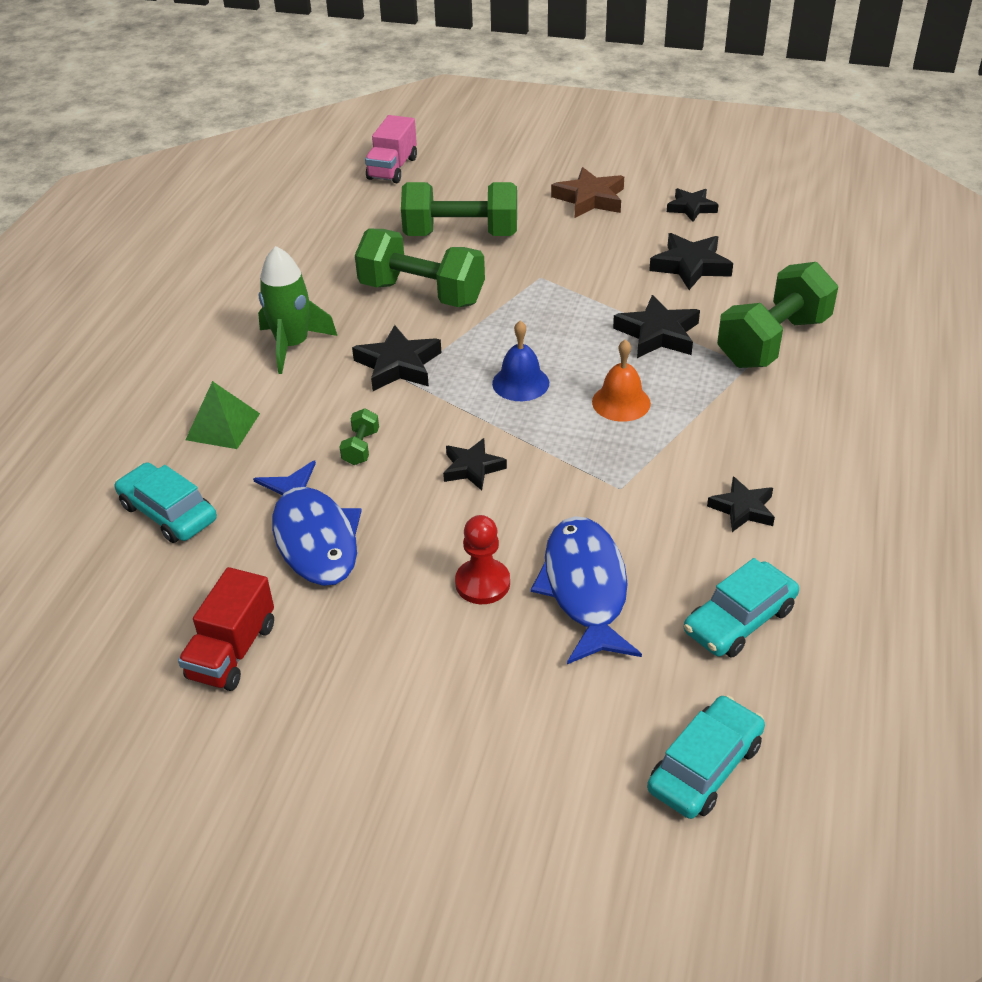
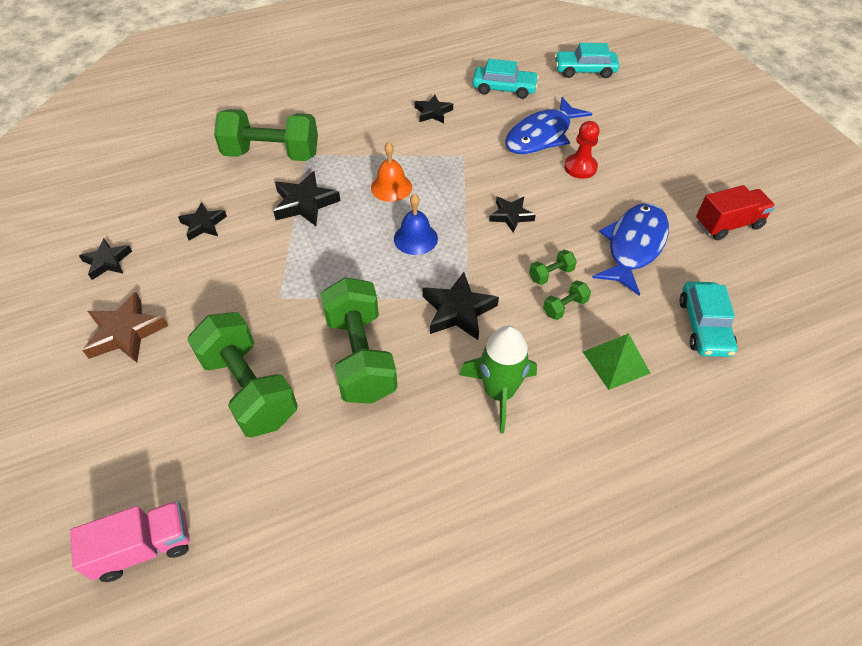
camera: 130 degrees left, 10 degrees up
(314, 432) = (565, 307): none -> green dumbbell
(690, 266) = (203, 224): black star -> black star, size x0.66

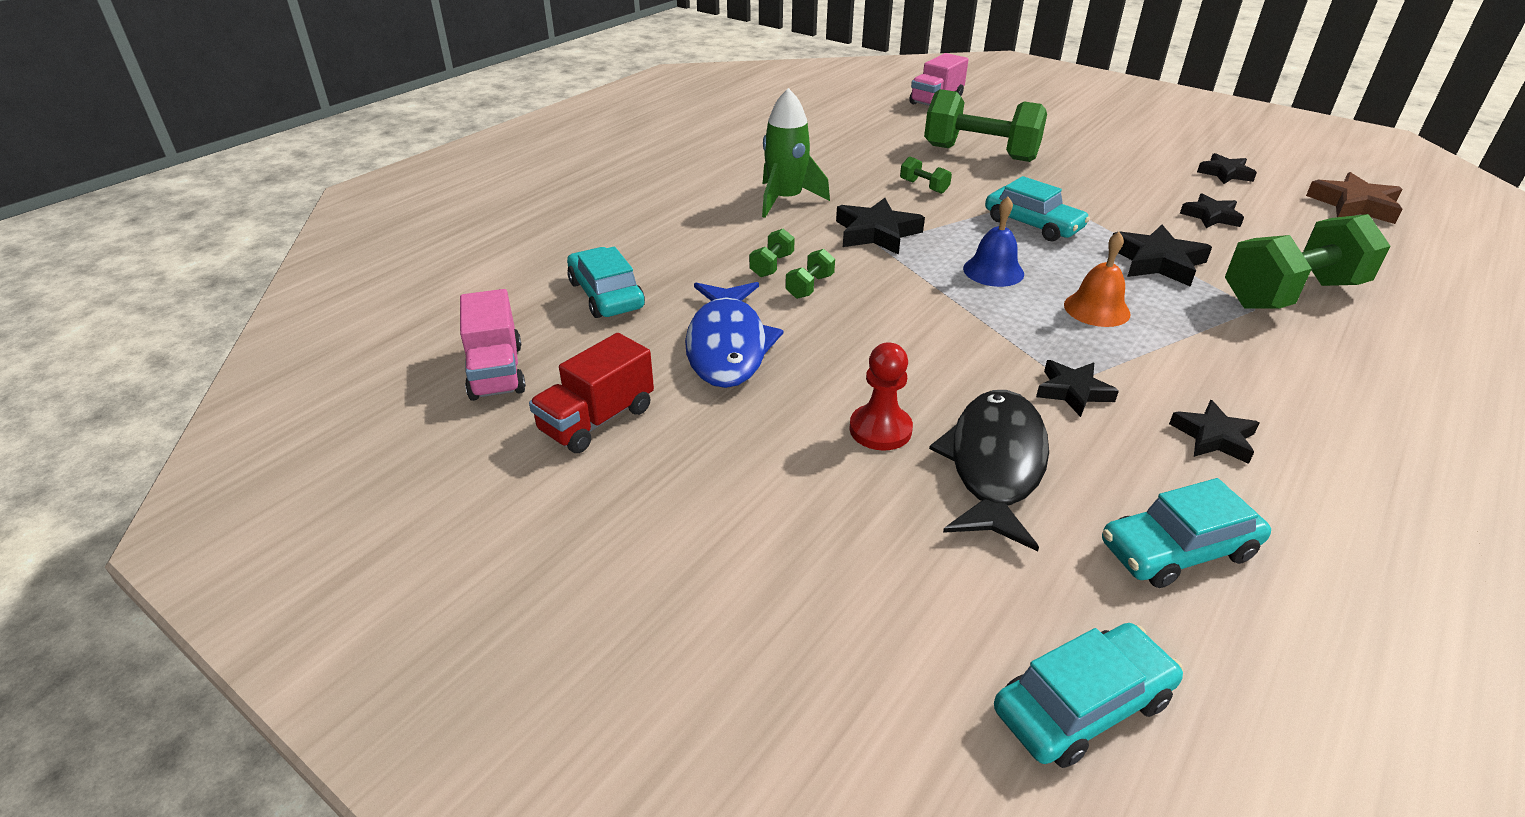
camera: 150 degrees right, 15 degrees down
(126, 333) = (1119, 150): brown star -> brown star (1354, 205)
(333, 270) = (1033, 224): none -> turquoise car
(360, 356) = (924, 187): green dumbbell -> green dumbbell, size x0.41
(511, 216) = (914, 328): black star -> black star (1073, 392)
(541, 135) = (994, 465): blue fish -> black fish
(616, 362) = (691, 243): green pyramid -> none
(789, 281) = (496, 372): none -> pink truck

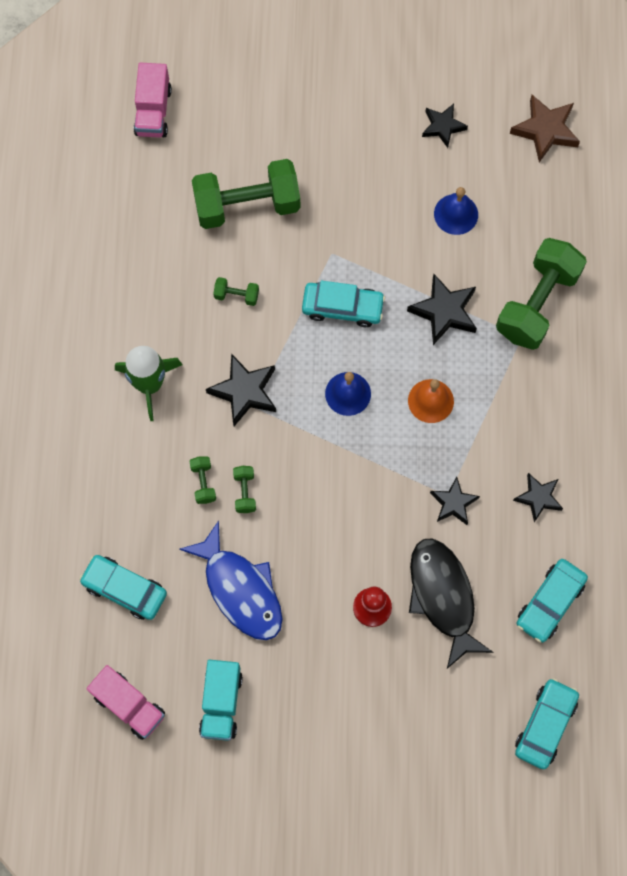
camera: 35 degrees left, 35 degrees up
(597, 420) = (221, 703): red truck -> turquoise truck
(1211, 216) = (456, 214): black star -> blue bell

